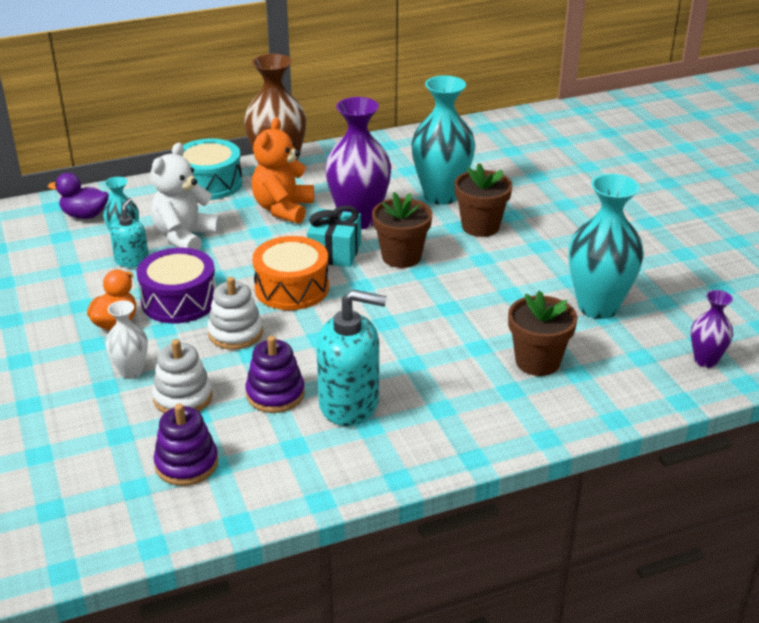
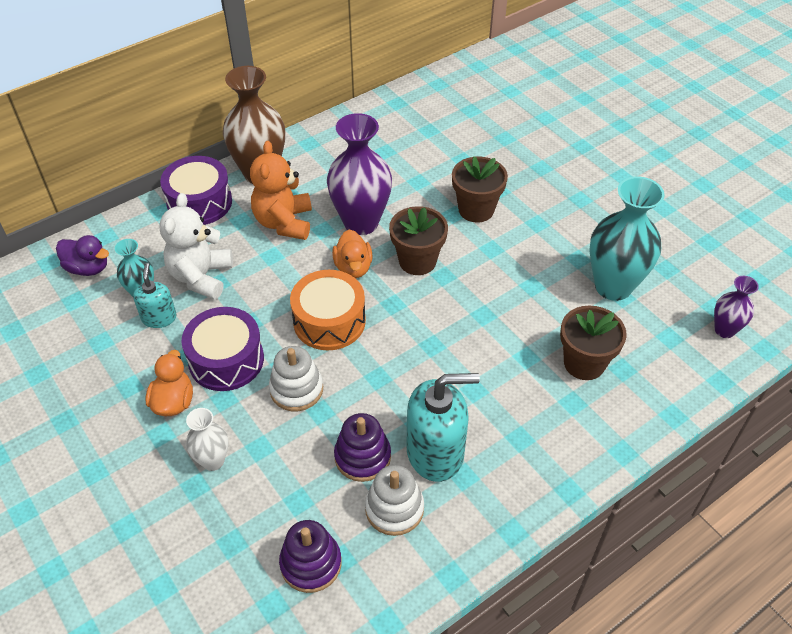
camera: 15 degrees left, 15 degrees up
(85, 215) = (88, 268): purple duck -> purple duck turned 150 degrees counterclockwise
(183, 397) = (276, 482): white stacking toy -> white stacking toy (394, 509)
(210, 183) = (199, 202): turquoise drum -> purple drum
(334, 252) = (353, 267): turquoise gift -> orange duck
(441, 195) = (426, 178): turquoise vase -> none

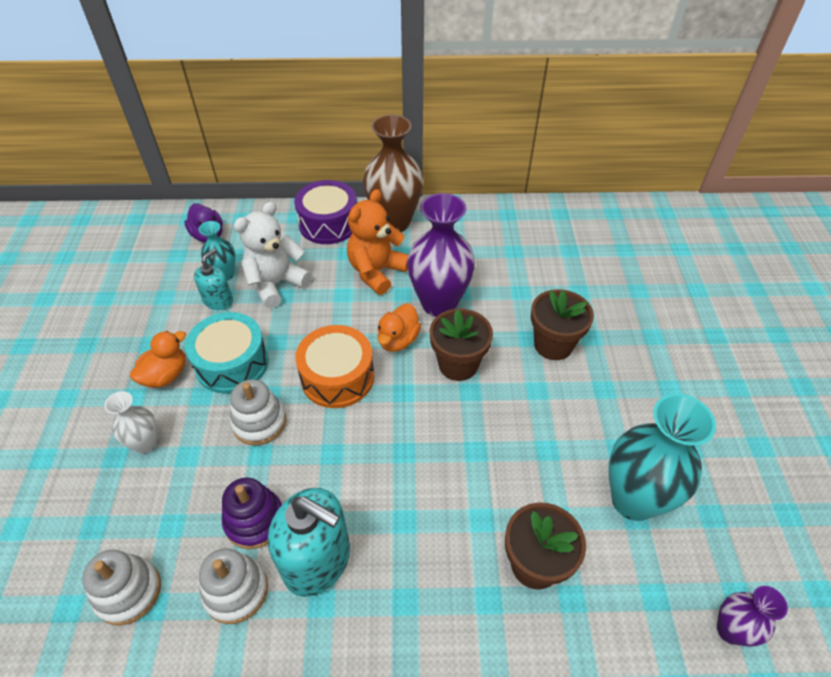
camera: 35 degrees right, 0 degrees up
(226, 360) = (232, 363): purple drum -> turquoise drum
(311, 563) = (128, 592): purple stacking toy -> white stacking toy

